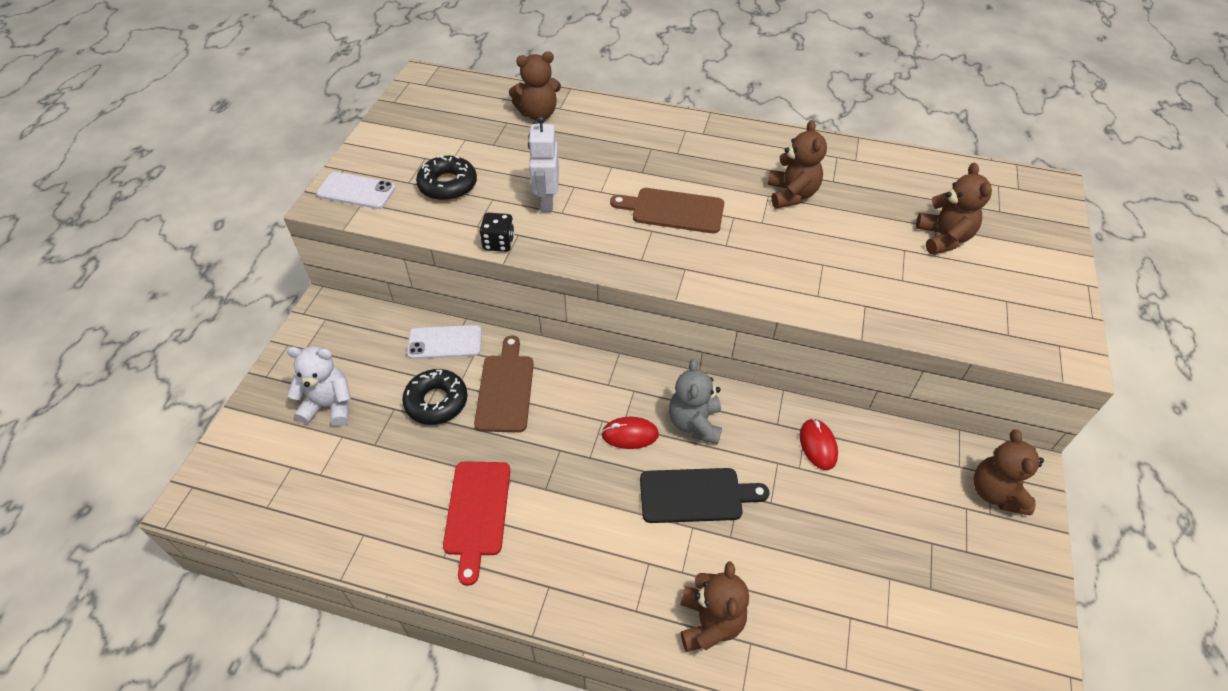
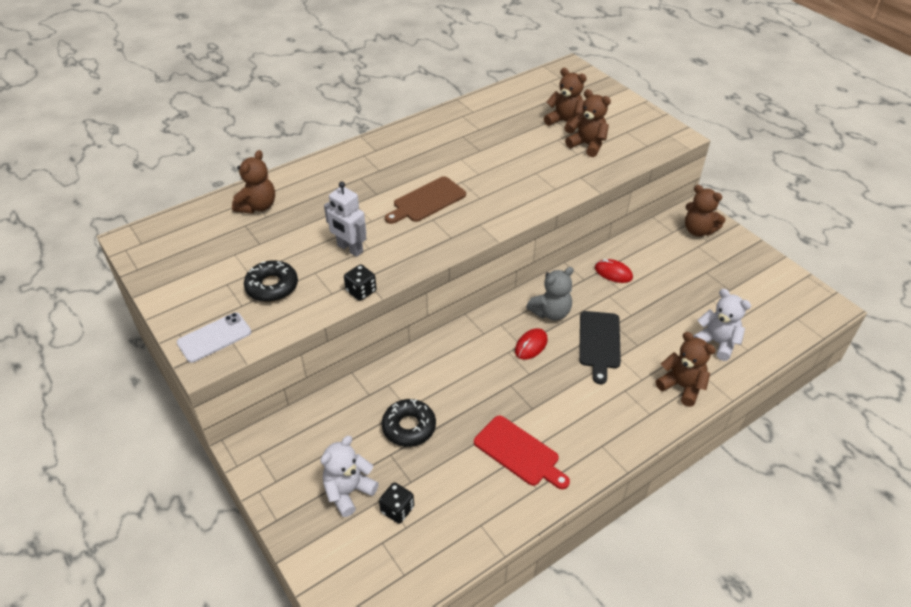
camera: 50 degrees left, 5 degrees down
(335, 455) = (397, 509): none -> black dice
(445, 342) = (361, 395): white phone -> none
(505, 389) = (436, 385): brown cutting board -> none
(694, 423) = (551, 312): grey teddy bear -> grey teddy bear turned 75 degrees counterclockwise
(696, 495) = (599, 342): black cutting board -> black cutting board turned 150 degrees clockwise
(791, 194) = (471, 150): brown teddy bear -> brown teddy bear (587, 145)
(821, 623) = (716, 342): none -> white teddy bear

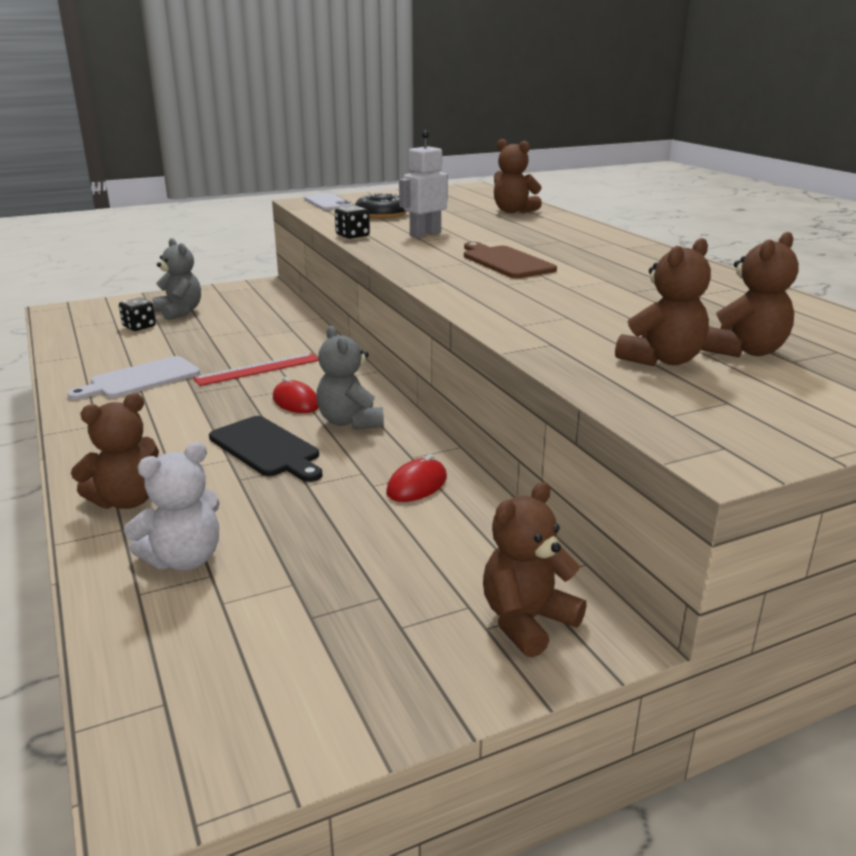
camera: 100 degrees right, 20 degrees down
(348, 491) = (179, 312): white teddy bear -> grey teddy bear
(409, 427) = (228, 335): black donut -> none
(480, 383) = (258, 369): none -> red ruler
(519, 453) = (141, 379): red cutting board -> white cutting board
(599, 342) = (267, 448): black cutting board -> black cutting board turned 150 degrees counterclockwise

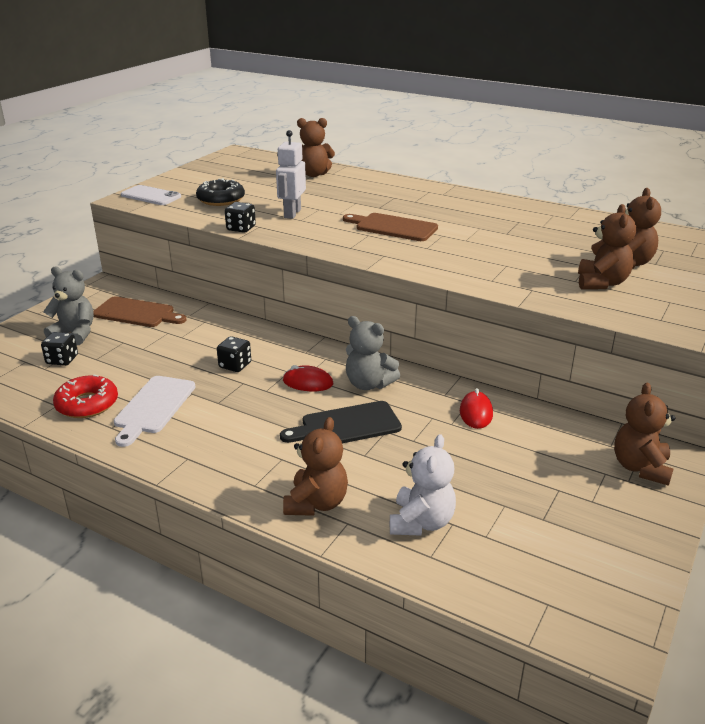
camera: 35 degrees left, 5 degrees up
(100, 361) = (87, 404): none -> red donut
(250, 310) = (137, 313): none -> brown cutting board
(258, 369) = (235, 365): red ruler -> black dice
(267, 448) = (346, 426): black cutting board -> black cutting board turned 150 degrees clockwise

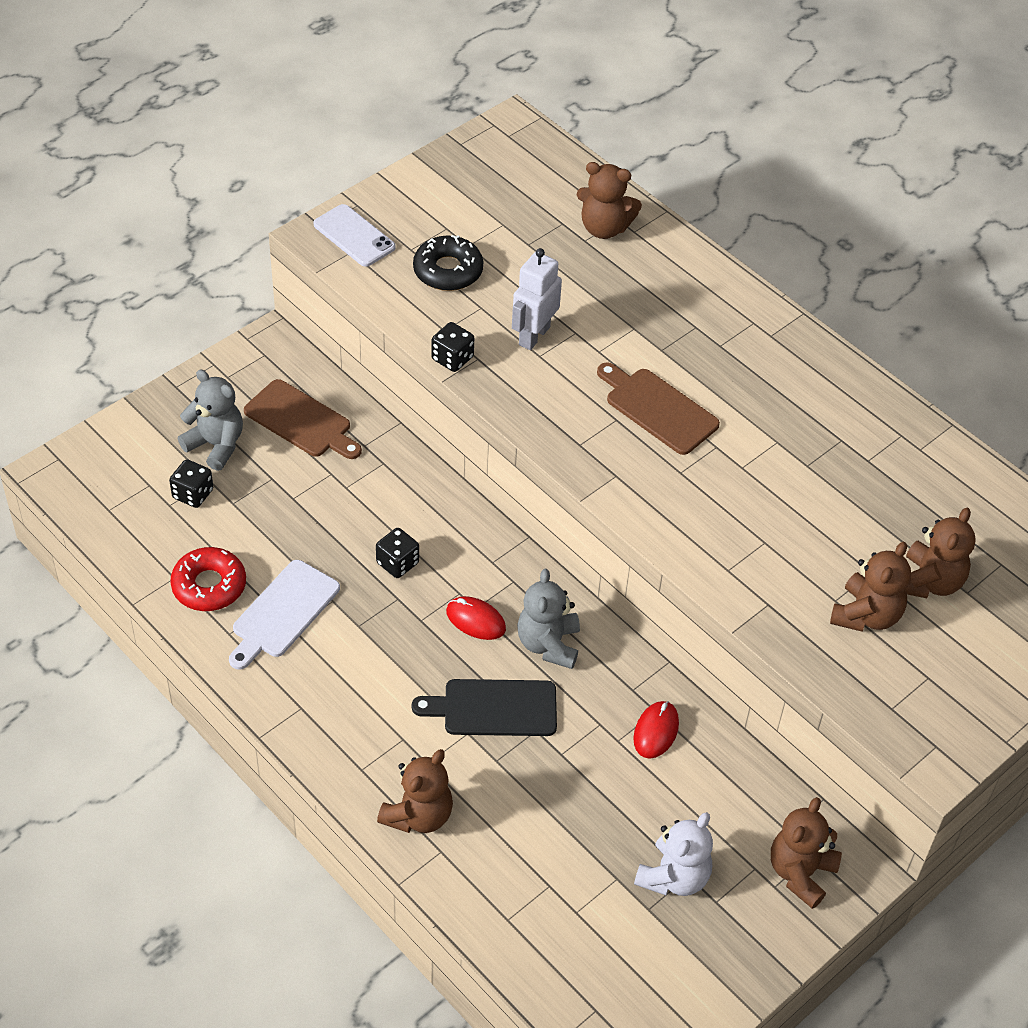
camera: 15 degrees right, 20 degrees up
(368, 384) = (548, 644): grey teddy bear -> grey teddy bear turned 45 degrees clockwise
(421, 522) = (517, 874): white teddy bear -> white teddy bear (674, 877)

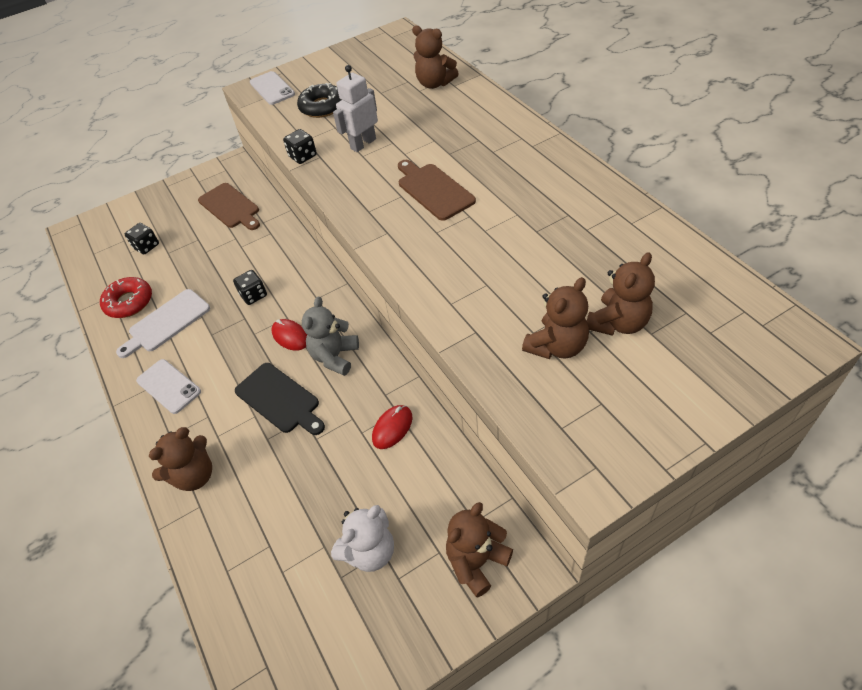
camera: 20 degrees right, 0 degrees up
(216, 445) = (173, 219): grey teddy bear -> none
(329, 704) = (168, 386): none -> white phone
(494, 708) = (279, 399): black cutting board -> black cutting board turned 150 degrees counterclockwise

